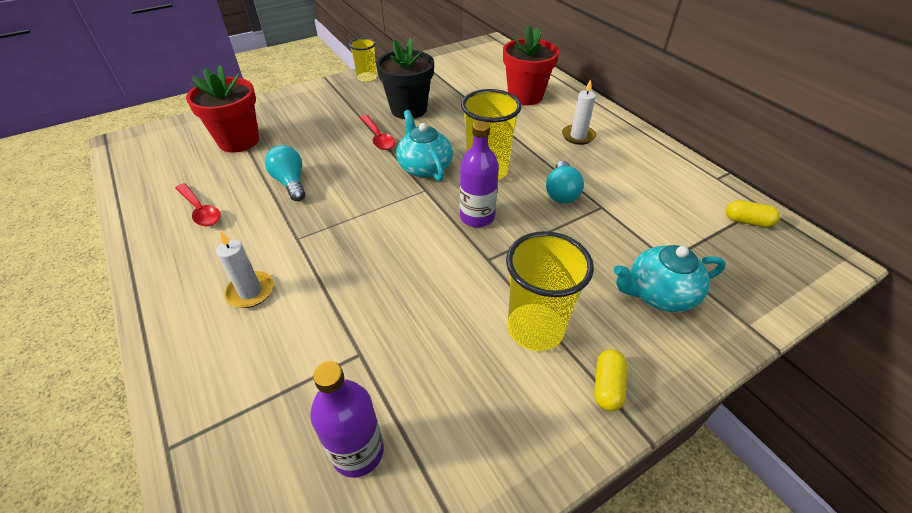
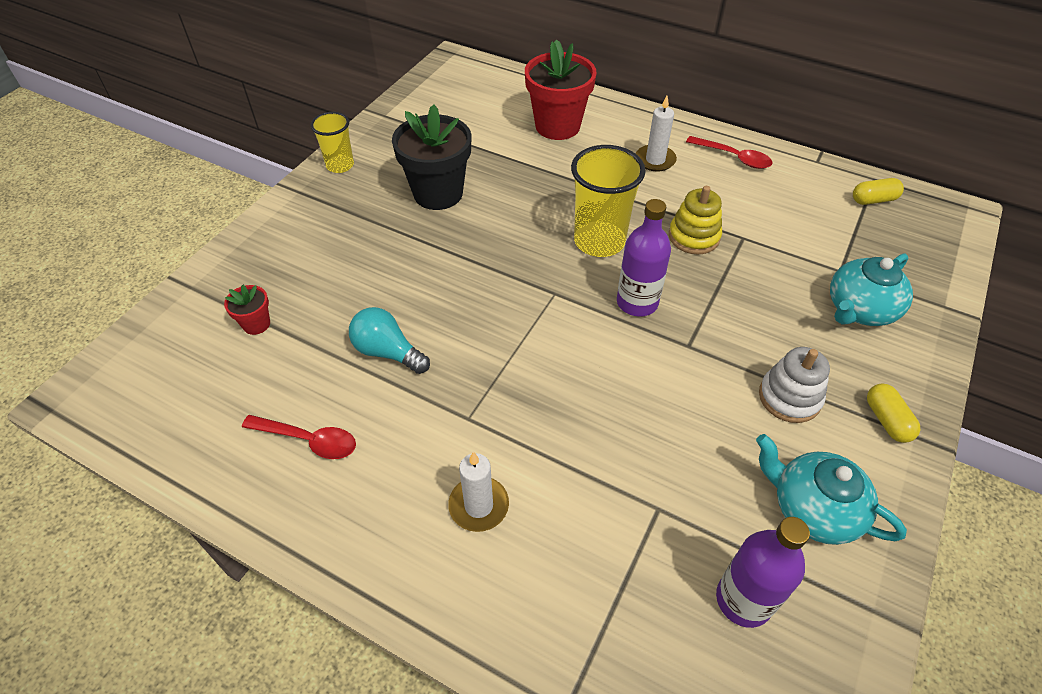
camera: 30 degrees left, 5 degrees up
(239, 141) = (256, 324): red flower pot -> red flower pot, size x0.46
(378, 137) = (437, 247): red spoon -> red spoon (733, 157)
(424, 167) = (528, 265): turquoise teapot -> turquoise teapot (813, 509)
(535, 329) = (789, 397): yellow cup -> white stacking toy
(561, 192) = (694, 237): turquoise light bulb -> yellow stacking toy

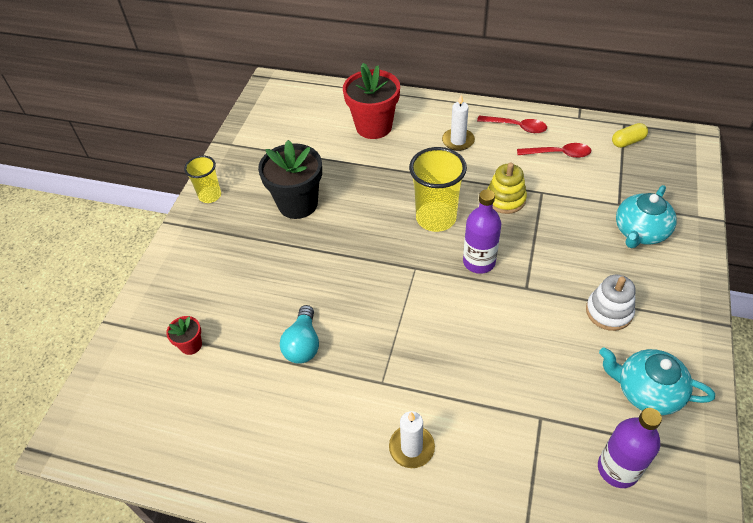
camera: 10 degrees left, 0 degrees up
(308, 440) = (266, 429): red spoon -> red spoon (558, 154)
(388, 352) = (303, 344): turquoise light bulb -> turquoise light bulb turned 105 degrees counterclockwise
(886, 420) = (680, 313): yellow capsule -> none

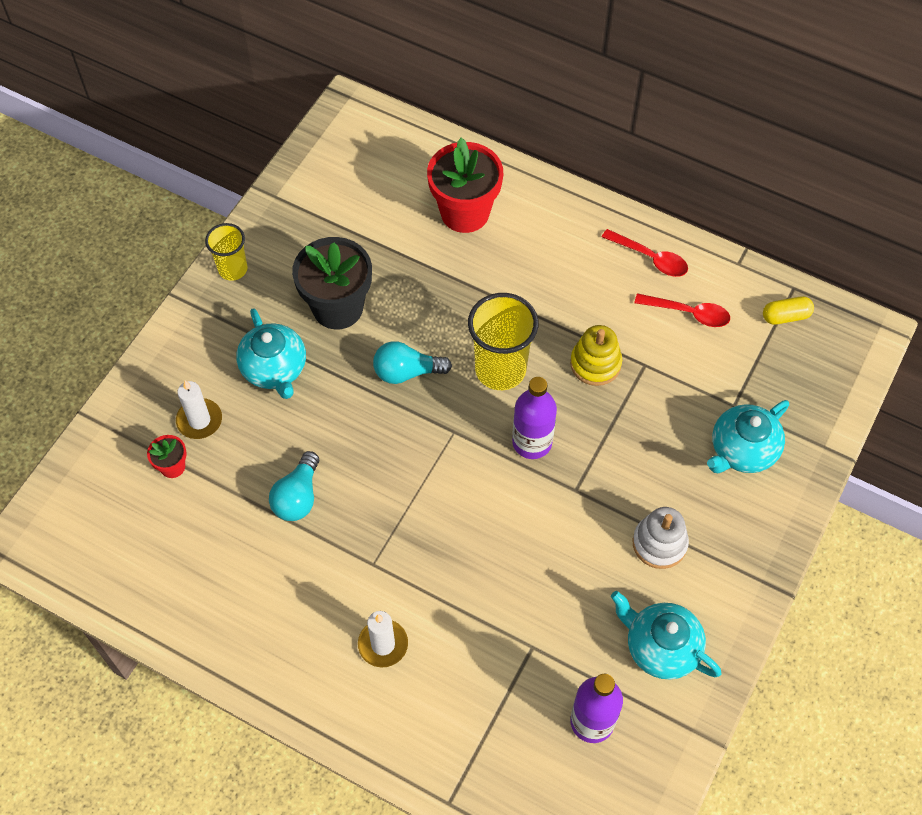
camera: 10 degrees right, 10 degrees up
(259, 255) = (275, 369): none -> turquoise teapot
(364, 235) = (407, 372): none -> turquoise light bulb
(458, 141) = (566, 262): white candle -> white candle (199, 420)

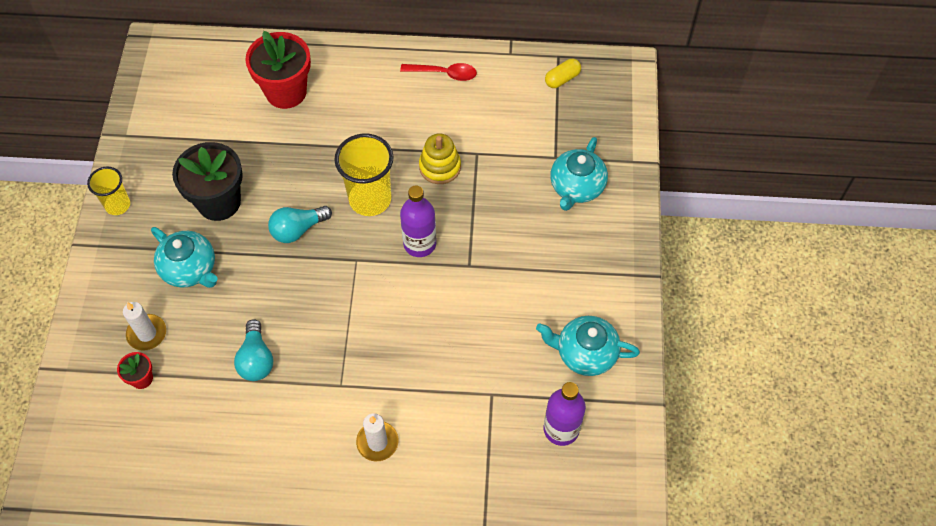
camera: 25 degrees left, 0 degrees up
(659, 543) = (549, 279): white stacking toy -> none
(688, 313) = (491, 103): red spoon -> none

